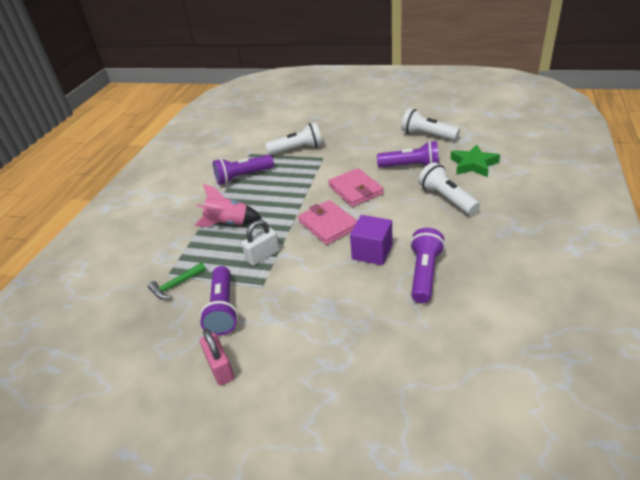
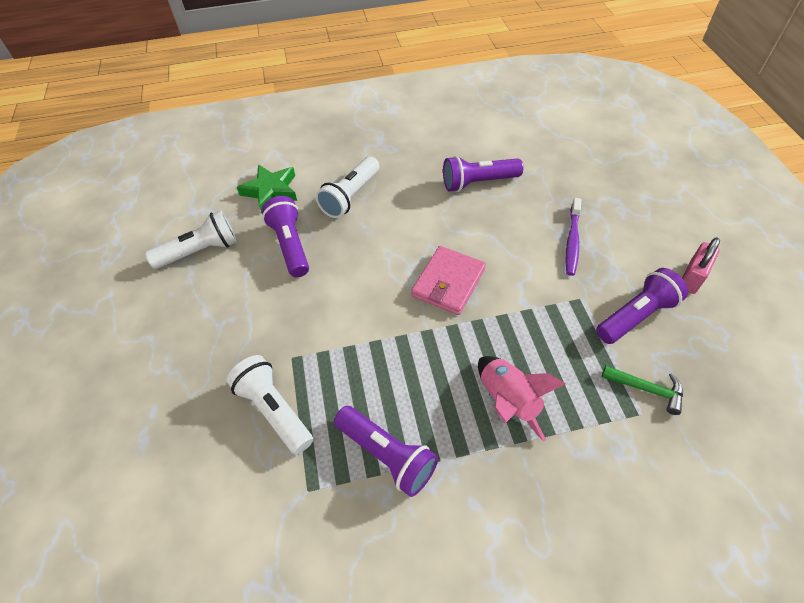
camera: 120 degrees left, 15 degrees up
(263, 255) = (539, 322): white padlock -> none
(316, 306) = (572, 241): none -> purple toothbrush
(355, 190) = (365, 283): pink wallet -> none
(372, 252) = (471, 227): purple cube -> none
(427, 135) = (200, 251): white flashlight -> white flashlight turned 120 degrees counterclockwise

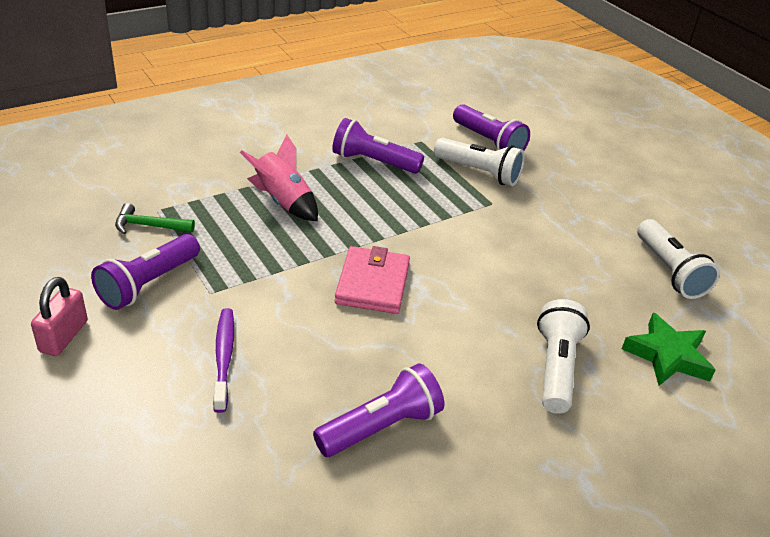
camera: 155 degrees right, 15 degrees down
(200, 251) = (669, 271): white flashlight -> white flashlight turned 60 degrees counterclockwise
(290, 245) = (579, 293): purple flashlight -> purple flashlight (488, 142)

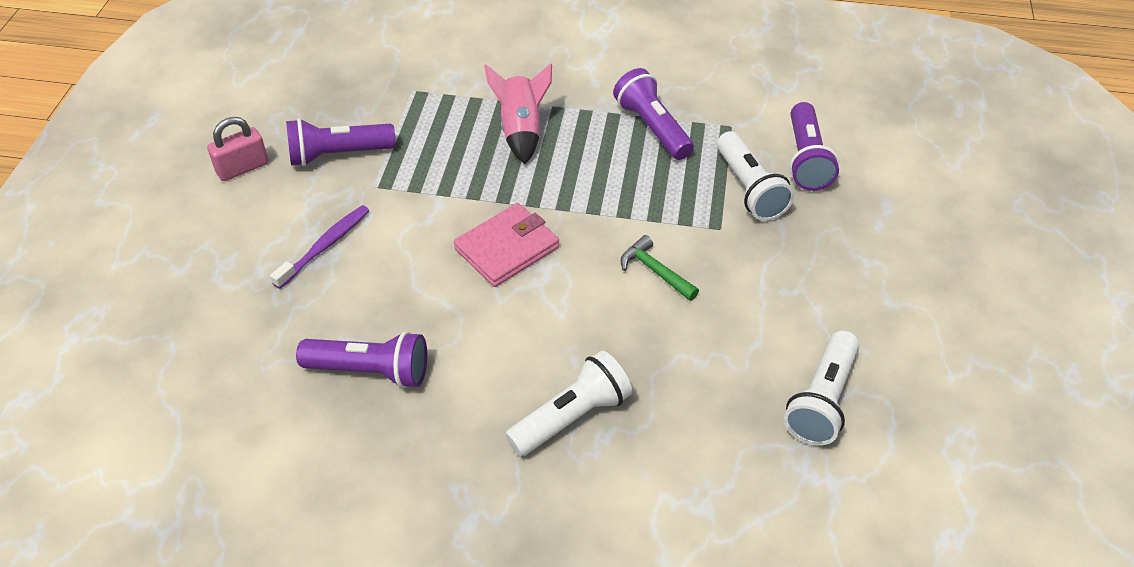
camera: 45 degrees right, 10 degrees up
(149, 226) = (391, 102): green hammer -> green hammer (655, 271)
(667, 355) = (696, 475): green star -> none

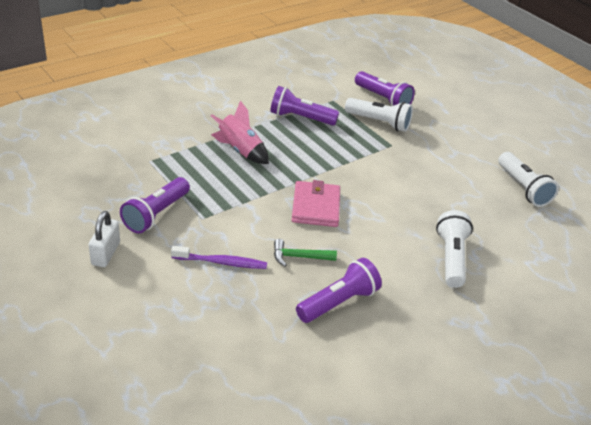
camera: 50 degrees left, 10 degrees down
(242, 168) = (105, 253): pink padlock -> white padlock
(325, 246) = (221, 262): purple toothbrush -> purple toothbrush turned 105 degrees clockwise
(655, 271) = (393, 177): green hammer -> green hammer (299, 257)

